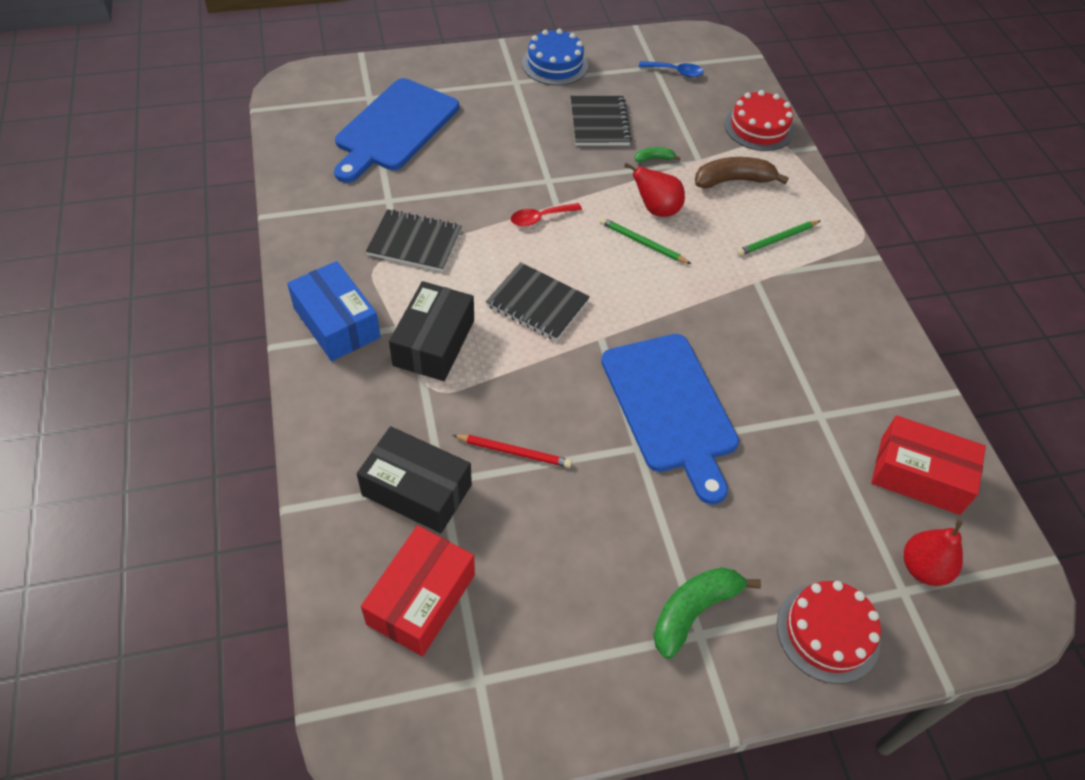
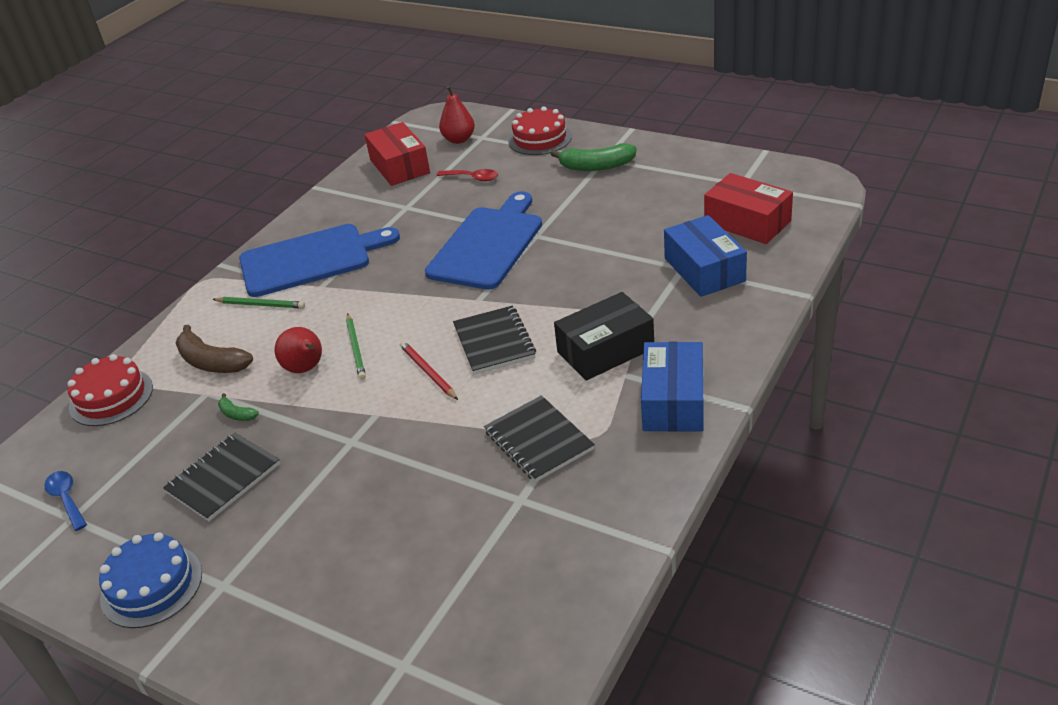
camera: 130 degrees left, 15 degrees down
(394, 128) = (423, 594): blue cutting board -> blue cutting board (310, 259)
(417, 490) = (704, 270): black box -> blue box
(421, 599) = (747, 222): red box -> red box turned 60 degrees clockwise
(514, 452) = (618, 263): red pencil -> red pencil (428, 372)
(540, 218) = (405, 409): red spoon -> red spoon (472, 178)

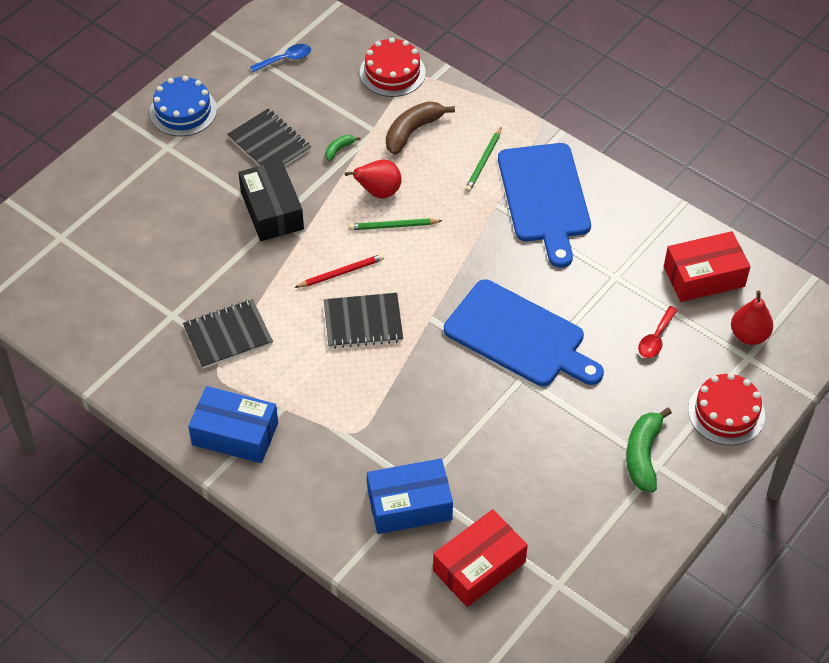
camera: 95 degrees right, 15 degrees up
(605, 350) = (319, 400): black box -> black box (272, 211)

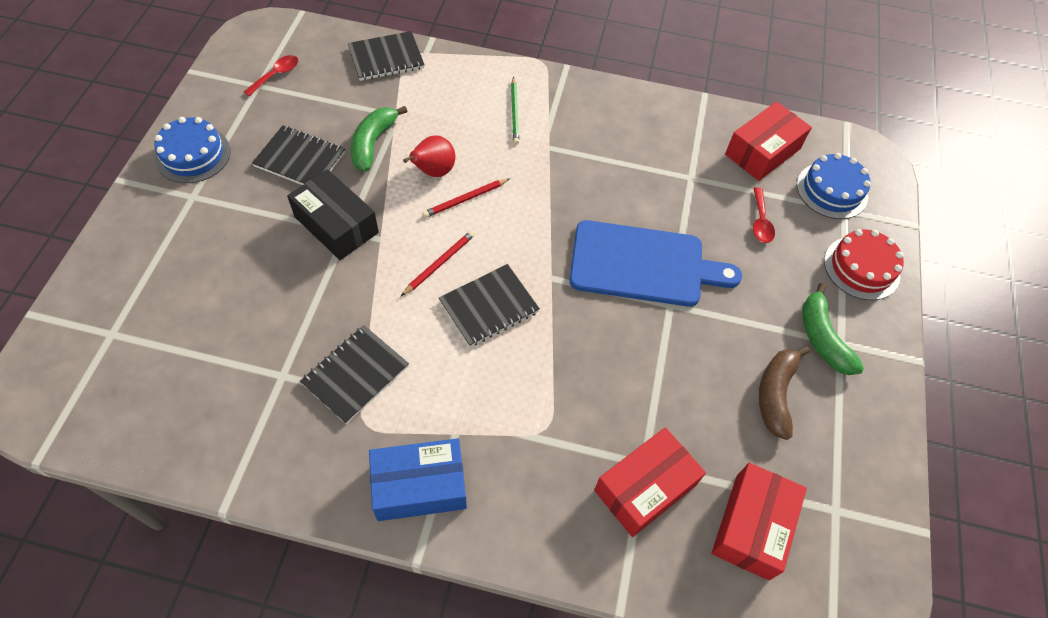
camera: 30 degrees left, 5 degrees up
(285, 59) = (276, 75): blue spoon -> red spoon
(339, 149) = (373, 143): green banana -> green banana, size x2.01
(392, 72) = (386, 58): red cake -> black notebook
(393, 226) = (465, 199): green pencil -> red pencil
(409, 505) = (645, 488): blue box -> red box
(412, 131) = (434, 105): brown banana -> brown banana (775, 394)
(544, 197) = (587, 127): blue cutting board -> none
(749, 335) = (832, 190): red pear -> blue cake

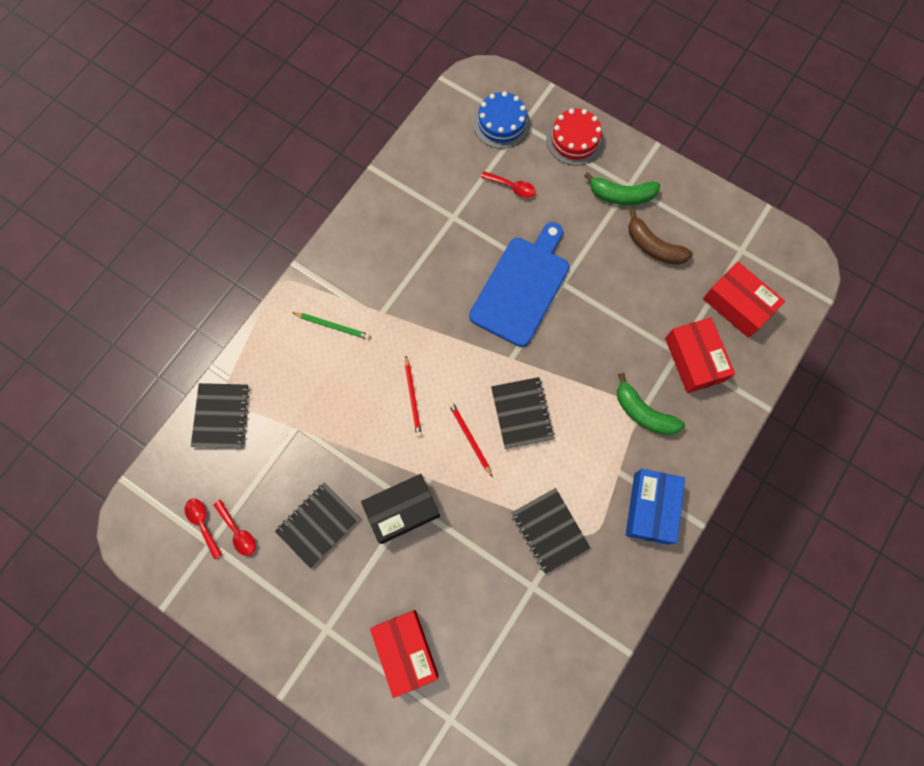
camera: 65 degrees left, 15 degrees up
(193, 155) = (276, 621): blue cake -> none
(275, 101) = (238, 531): none -> red spoon
(373, 143) = (323, 456): green banana -> green banana (643, 413)
(433, 171) = (374, 414): red pear -> none
(762, 152) = (447, 153): red box -> red box (405, 650)

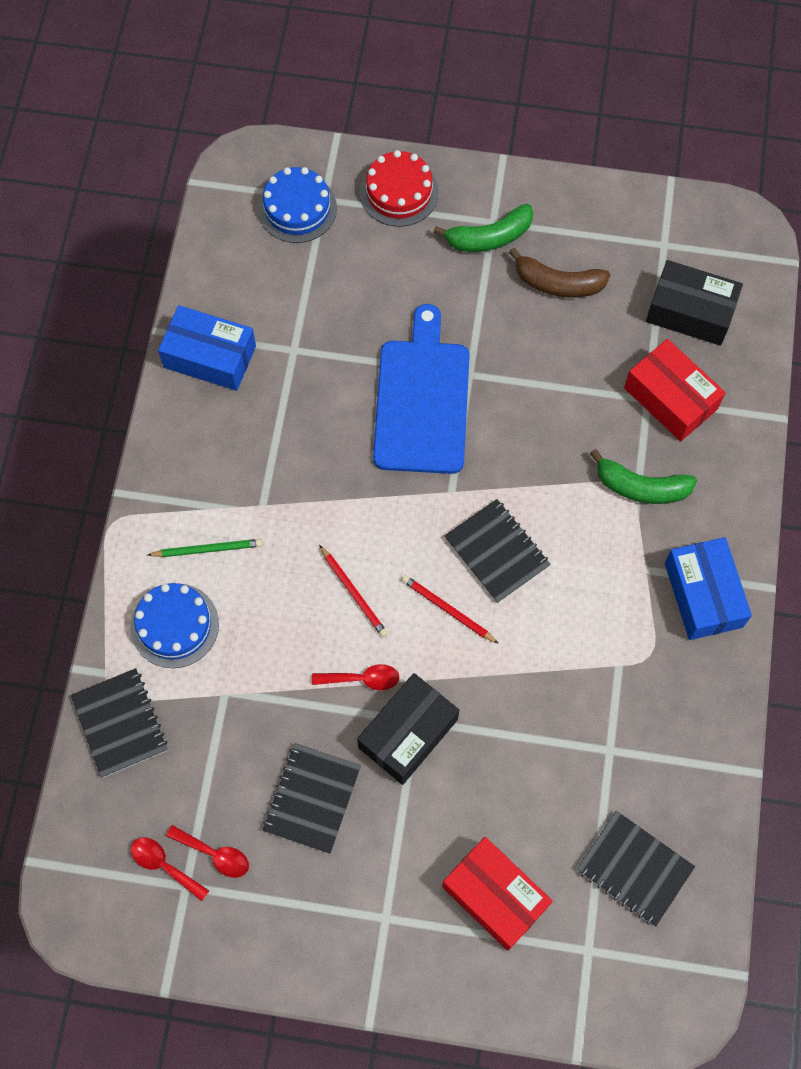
camera: 25 degrees left, 5 degrees down
(287, 367) = (174, 625): none -> blue cake
(396, 198) = (210, 356): none -> blue box
(512, 187) = (349, 282): red spoon -> red spoon (362, 679)
(549, 530) = (597, 675): black notebook -> black notebook (634, 869)
(737, 305) = (690, 312): red box -> black box

